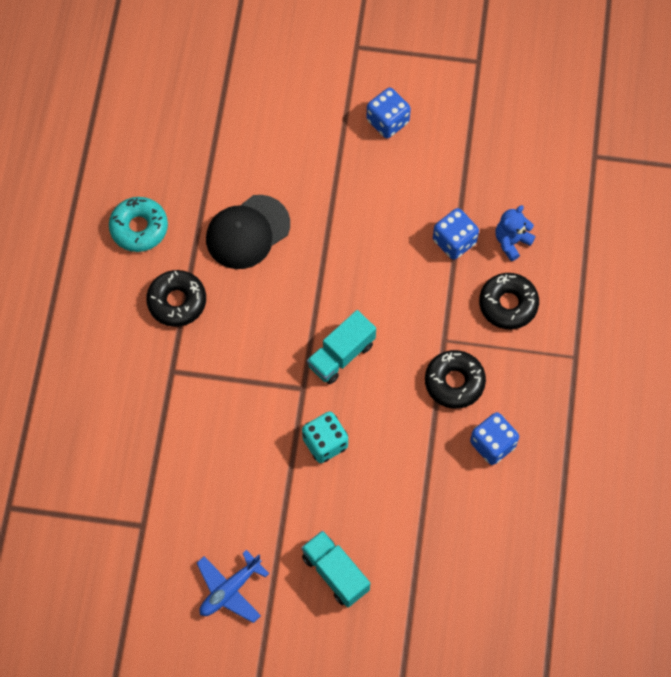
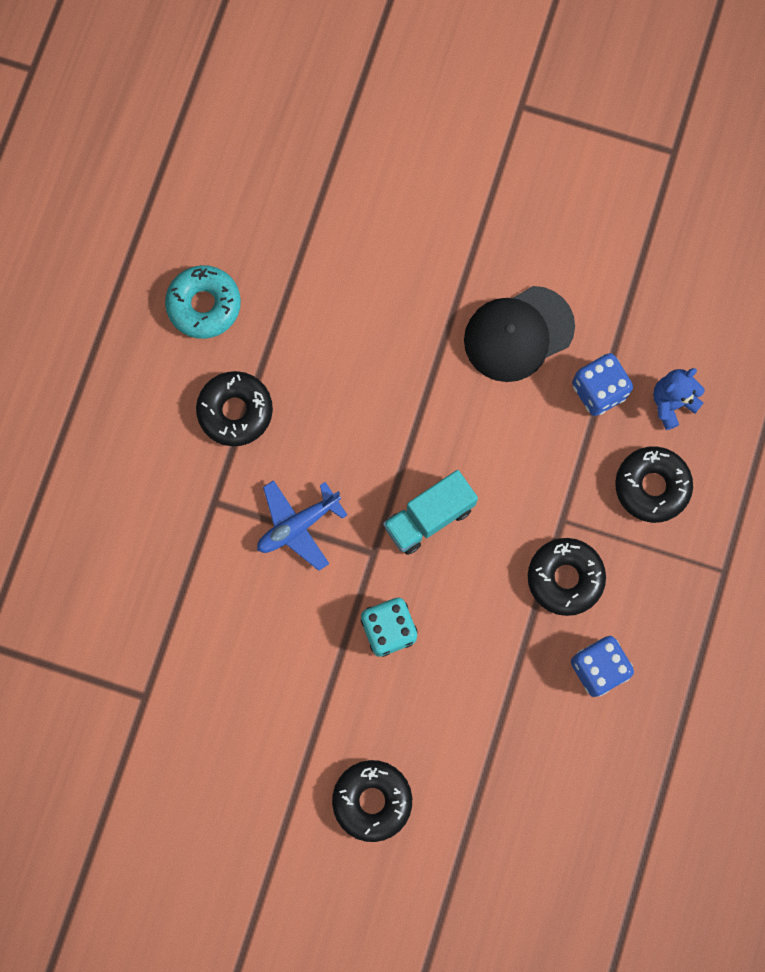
camera: 10 degrees right, 10 degrees up
(230, 590) = (238, 799): blue plane -> blue plane (298, 526)
(247, 232) = (339, 334): black cap -> black cap (518, 334)
(335, 573) = (372, 800): turquoise truck -> black donut
(387, 121) = (543, 214): blue dice -> none

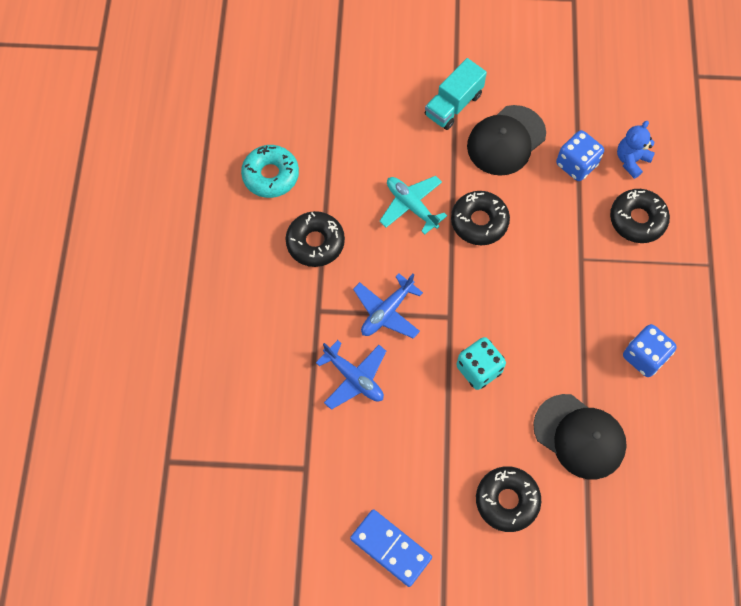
camera: 15 degrees left, 10 degrees down
(217, 819) = (390, 548): none -> blue domino
(234, 600) = (354, 378): none -> blue plane
(370, 393) = (411, 206): none -> turquoise plane
(429, 517) = (483, 281): turquoise truck -> turquoise truck (453, 105)
(485, 746) = (579, 436): none -> black cap
(565, 578) = (597, 299): black donut -> black donut (479, 222)

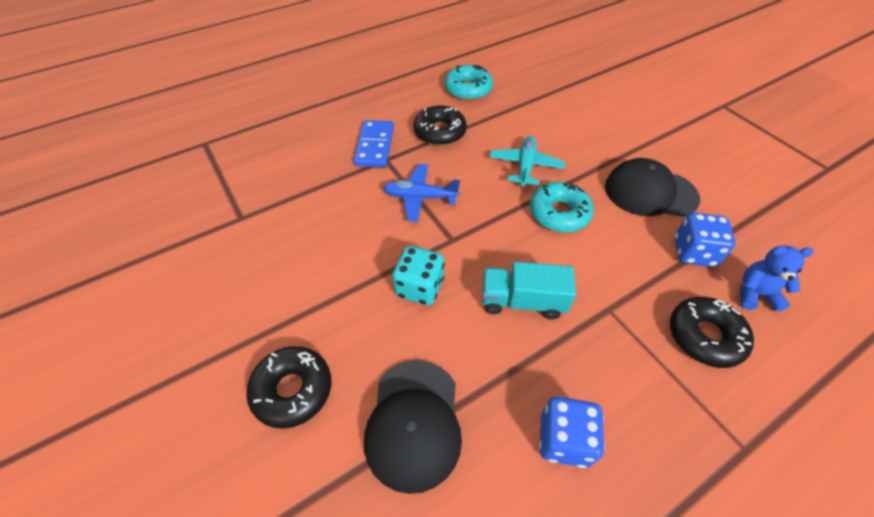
camera: 55 degrees right, 15 degrees down
(354, 378) = (344, 207): blue plane -> none
(390, 548) = (189, 314): blue domino -> blue domino (374, 146)
(453, 105) = (636, 147): turquoise truck -> turquoise truck (522, 301)
(479, 222) = (559, 213): black donut -> turquoise donut

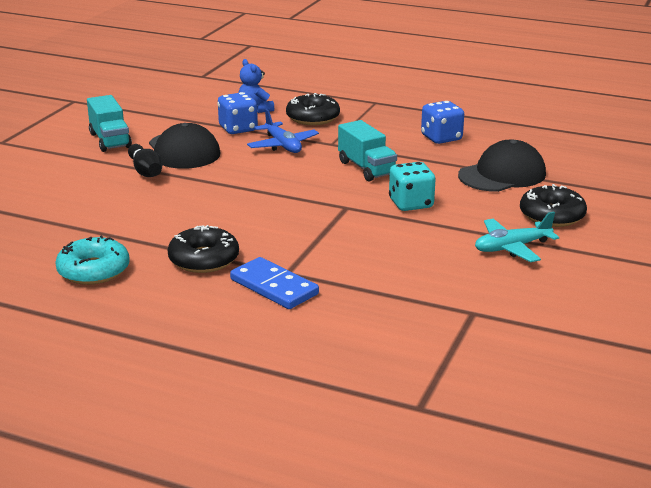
camera: 125 degrees left, 25 degrees down
(374, 146) = (274, 287): blue domino -> blue domino turned 75 degrees clockwise
(420, 197) = (317, 236): blue plane -> blue plane (282, 145)
(525, 166) = (209, 203): turquoise plane -> turquoise plane (512, 248)
(559, 213) = (256, 176): turquoise donut -> none
(614, 156) = (146, 171): none -> black bowling pin
(700, 158) = (110, 140): none -> turquoise truck

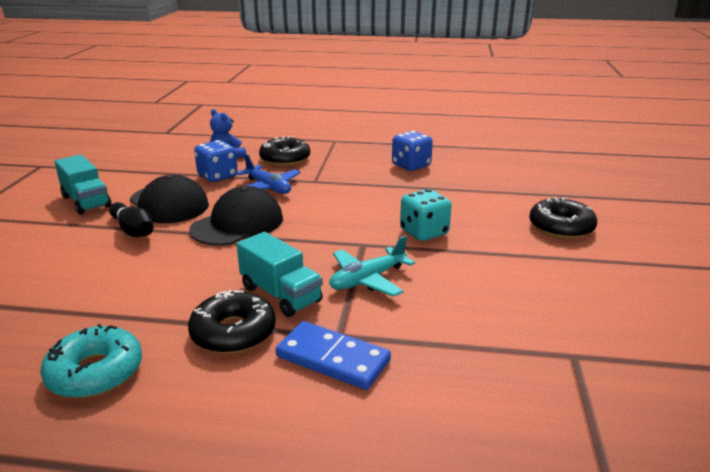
camera: 15 degrees left, 0 degrees up
(366, 168) = (360, 201): turquoise truck -> turquoise truck (280, 294)
(502, 175) = (487, 193): black cap -> black cap (237, 224)
(512, 248) = (552, 267): turquoise plane -> turquoise plane (367, 279)

